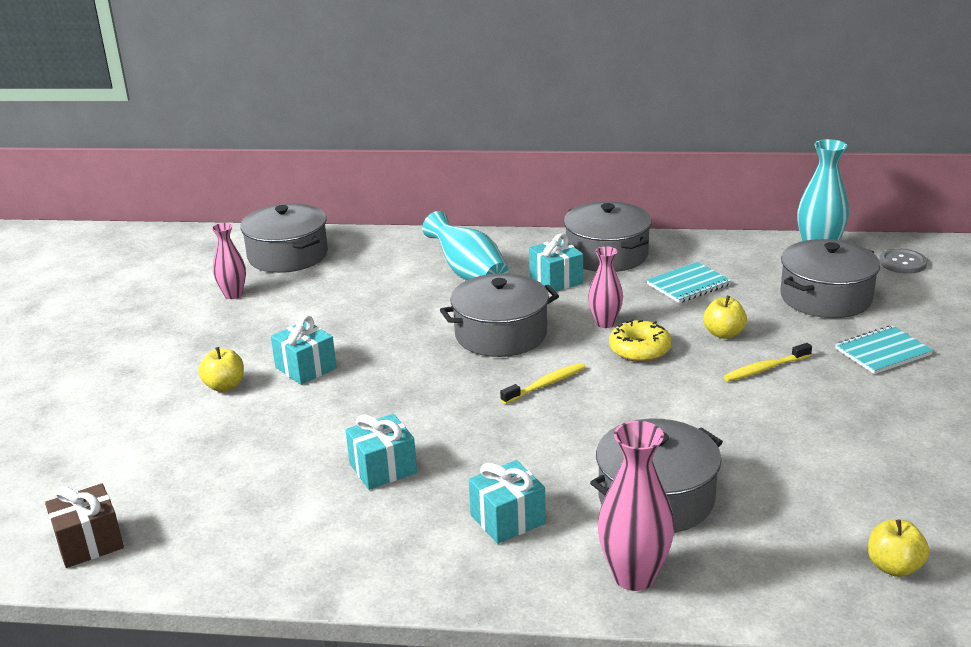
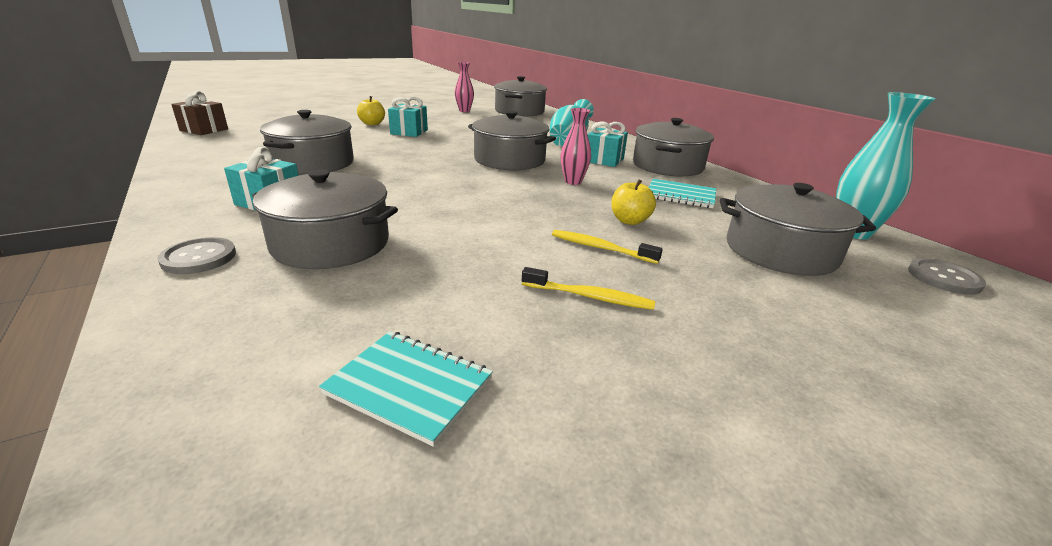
camera: 50 degrees right, 0 degrees up
(383, 468) = (313, 163): turquoise gift -> grey pot
(546, 384) = (462, 181): yellow toothbrush -> yellow toothbrush (590, 297)
(634, 576) = (199, 258): pink vase -> grey button
(639, 350) = (553, 198): yellow donut -> none
(883, 352) = (738, 303): turquoise notebook -> turquoise notebook (409, 386)
(894, 567) = (256, 410): yellow apple -> none

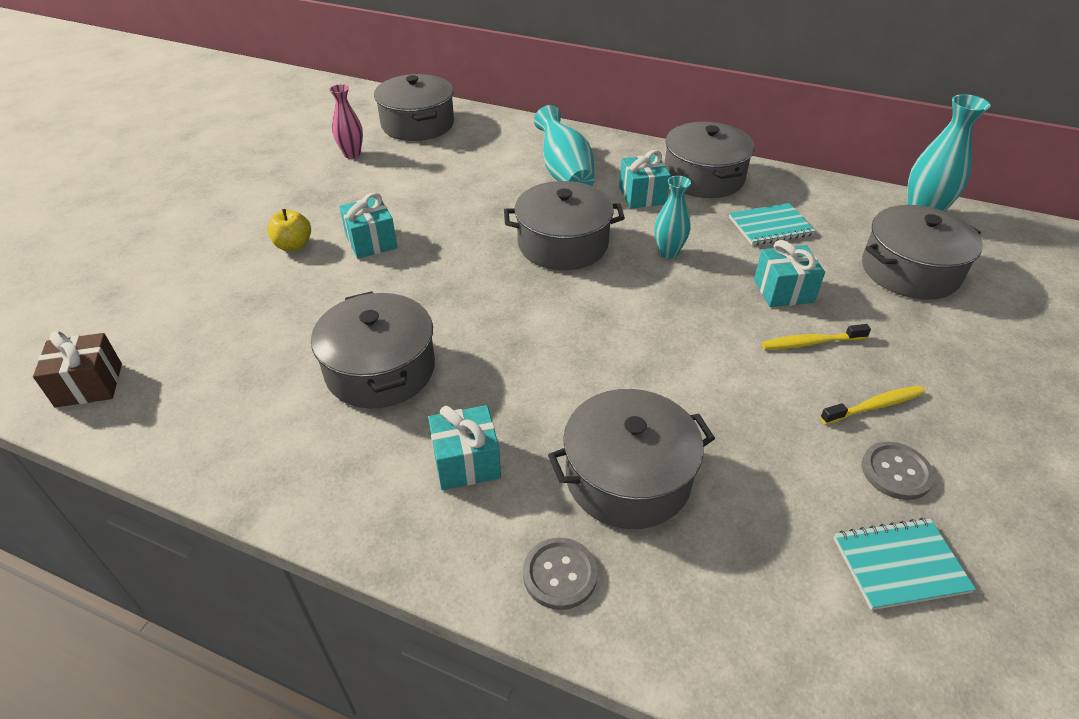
camera: 35 degrees left, 15 degrees up
(573, 182) = (668, 252): pink vase -> turquoise vase
(629, 221) = (783, 291): yellow apple -> turquoise gift
(944, 278) = (1011, 246): grey button -> grey button (896, 472)

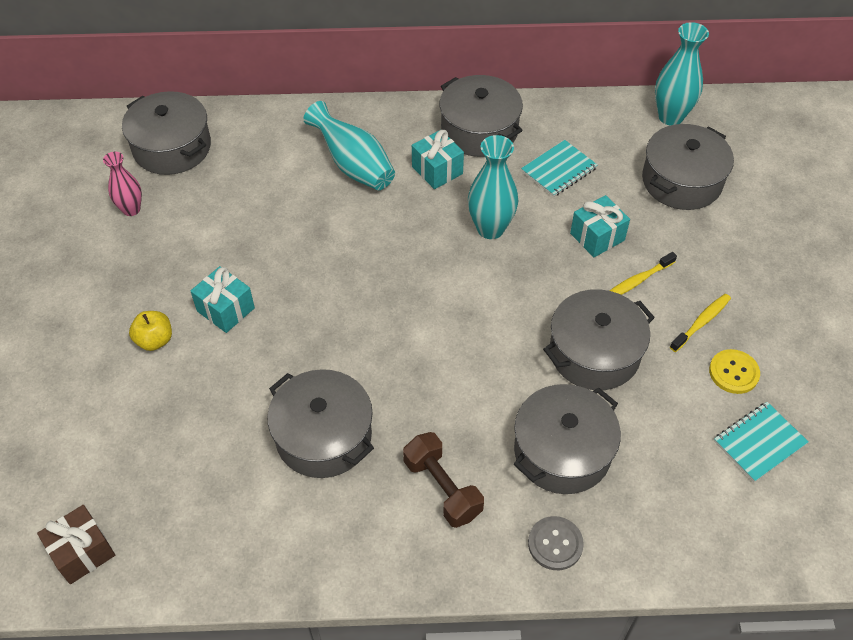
camera: 25 degrees left, 10 degrees up
(466, 462) = (442, 488): turquoise gift -> brown dumbbell
(563, 244) = (398, 250): grey pot -> grey pot (594, 353)
(668, 252) = (490, 229): turquoise vase -> turquoise vase, size x1.56
(896, 472) = (733, 372): grey button -> yellow button

